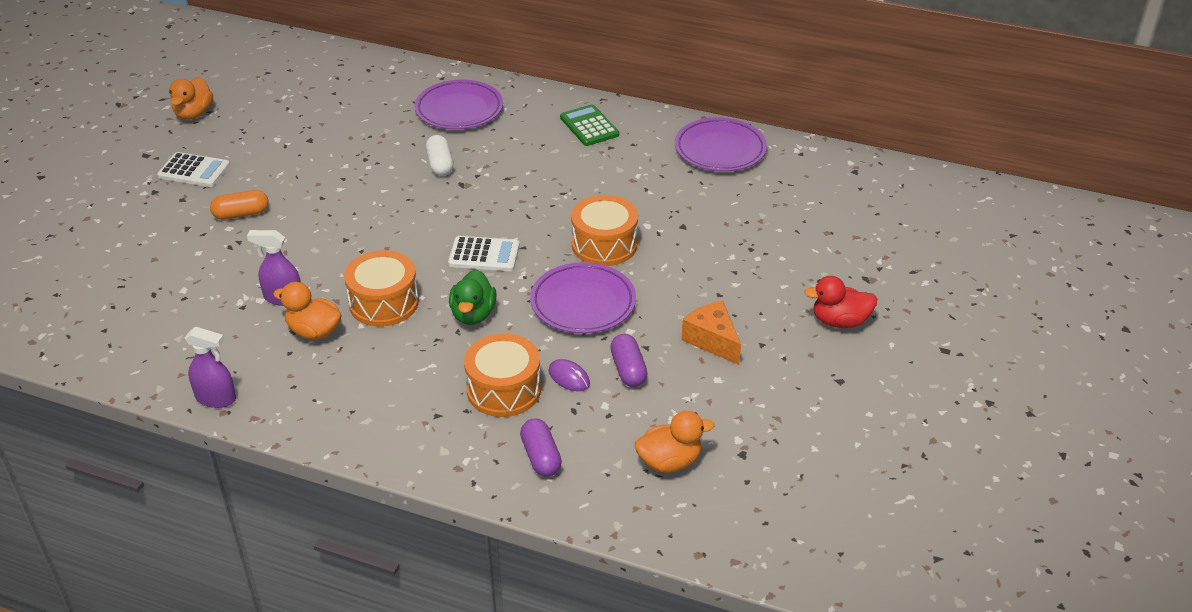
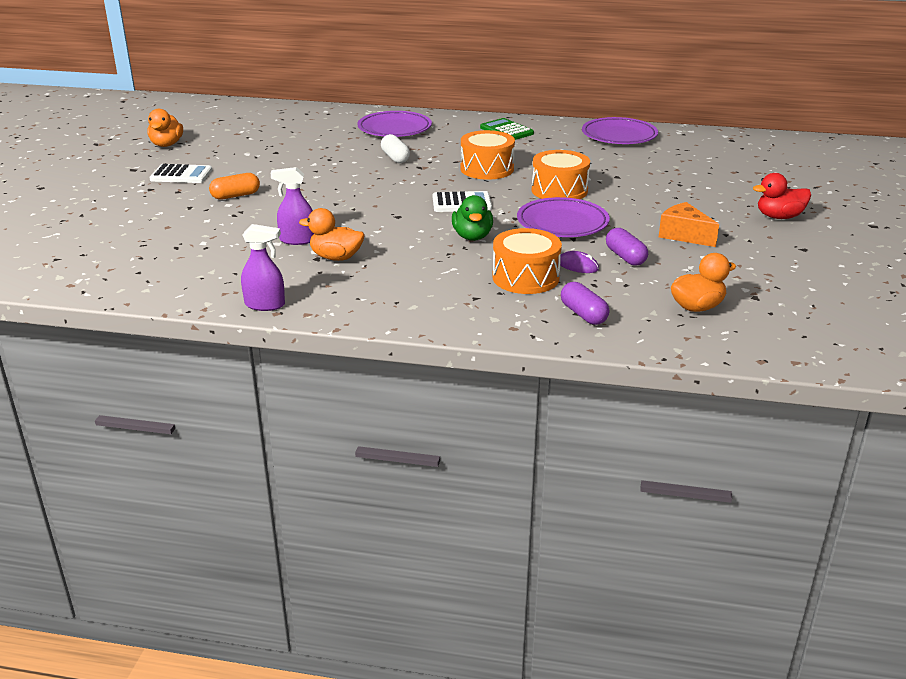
camera: 10 degrees left, 10 degrees down
(384, 303) = (390, 236): orange drum -> orange drum (487, 169)

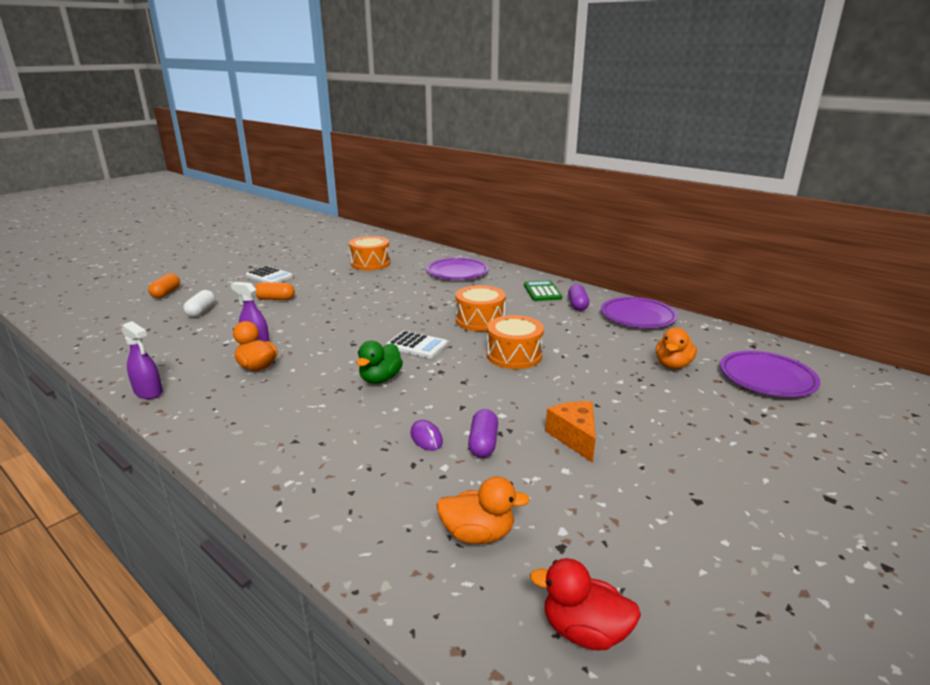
camera: 30 degrees right, 5 degrees down
(82, 219) = (166, 293): none -> orange capsule
(166, 144) = (296, 254): orange duck -> orange duck (673, 365)
(395, 158) = (424, 295): white capsule -> white capsule (201, 311)
(525, 277) = (364, 434): orange drum -> orange drum (370, 263)
(562, 223) = (473, 388): purple plate -> purple plate (767, 378)
(583, 314) = (356, 496): purple capsule -> purple capsule (577, 305)
(779, 217) = (711, 448): red duck -> red duck (584, 631)

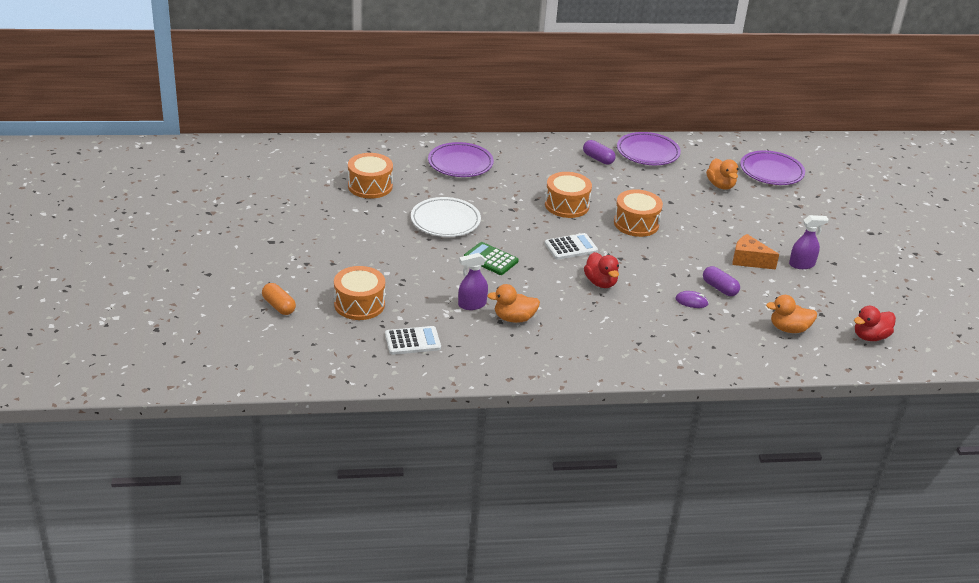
camera: 50 degrees left, 10 degrees up
(148, 392) = (495, 373): purple spray bottle -> purple spray bottle (802, 264)
(201, 311) = (359, 304): white capsule -> orange drum
(269, 276) = (320, 243): white calculator -> white calculator (412, 341)
(275, 299) = (386, 262): orange capsule -> none
(368, 295) = (445, 221): none -> white plate
(380, 379) = (600, 282): green duck -> red duck
(478, 534) = (789, 329): orange duck -> orange duck turned 135 degrees counterclockwise
(542, 292) = (555, 156): green calculator -> green calculator (491, 259)

